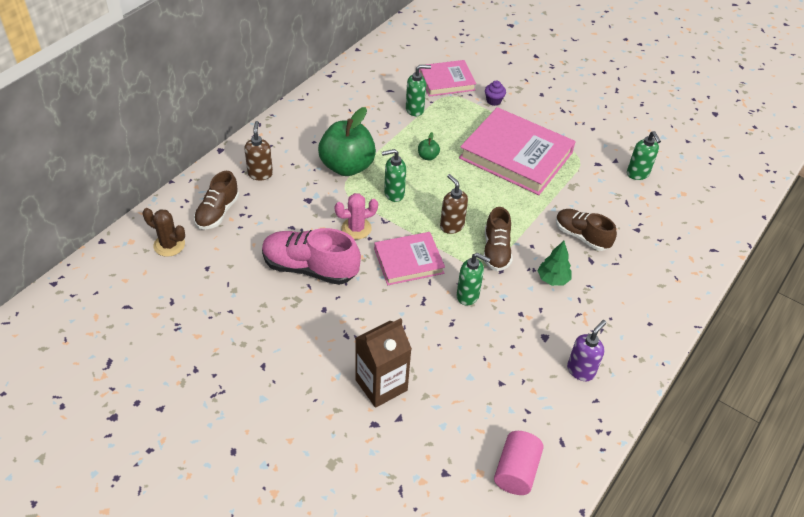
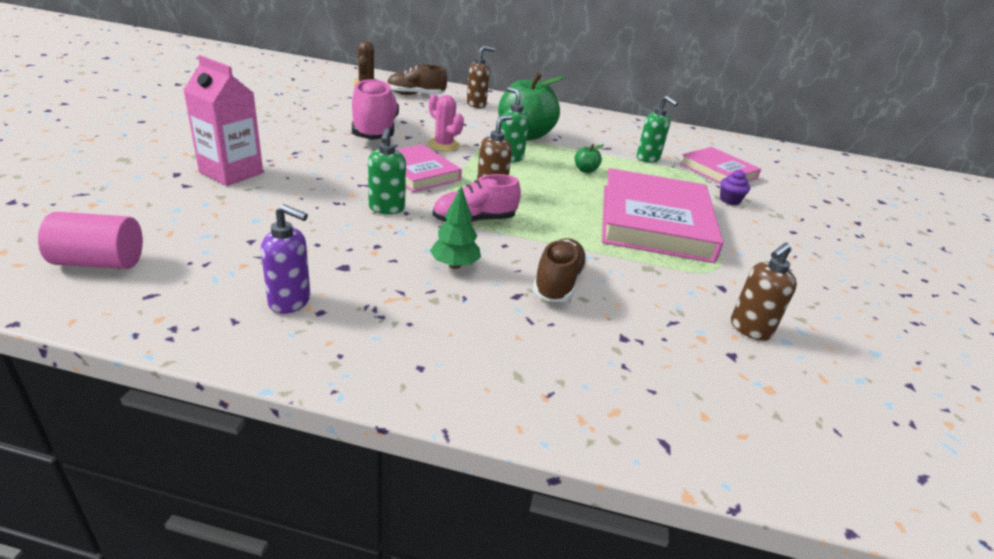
camera: 65 degrees right, 15 degrees down
(381, 385) = (231, 173): brown carton -> pink carton
(496, 251) = (474, 220): brown shoe -> pink shoe
(638, 174) = (749, 329): green soap dispenser -> brown soap dispenser

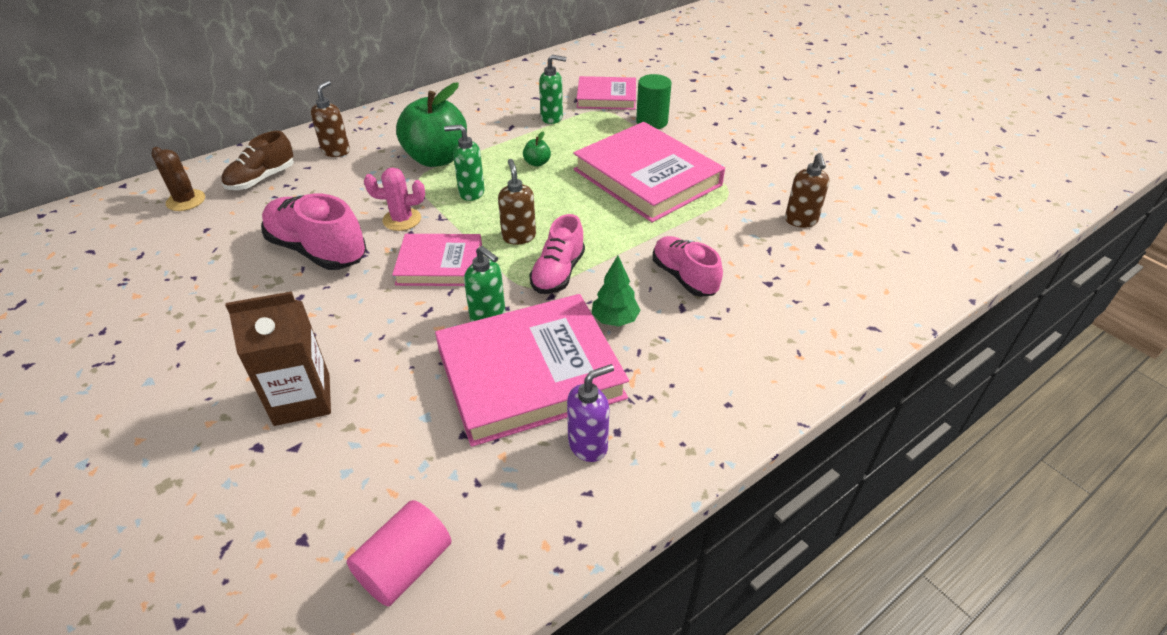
camera: 45 degrees left, 10 degrees up
(231, 173) = (302, 399): pink carton -> brown carton
(345, 247) = (530, 373): none -> pink book
(557, 283) = (684, 277): brown shoe -> pink shoe
(729, 200) = (652, 122): purple cupcake -> green cylinder

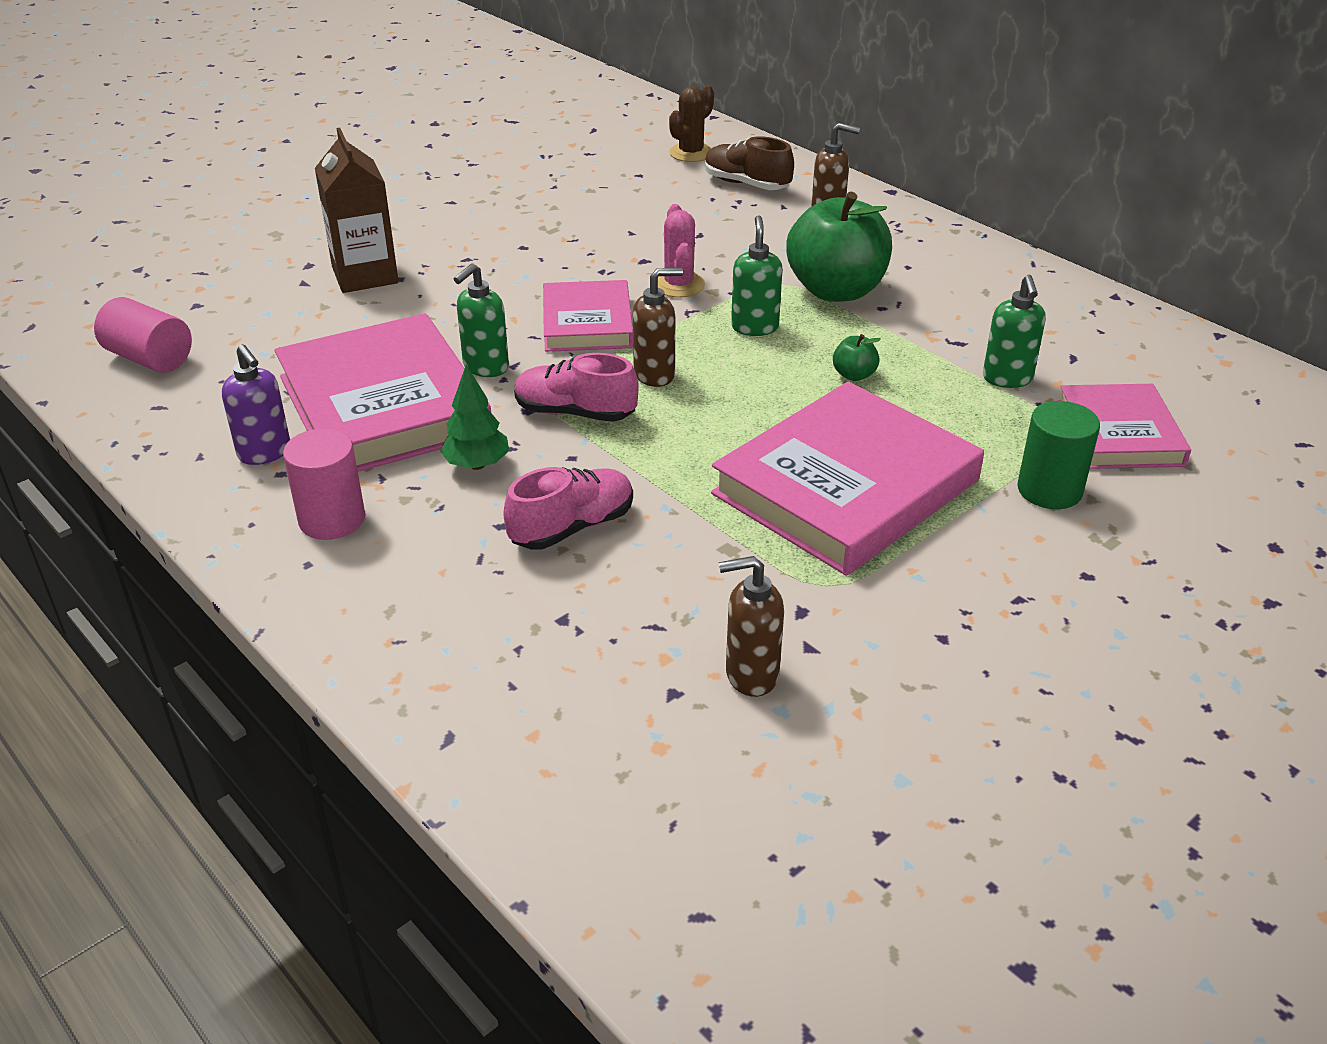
camera: 85 degrees right, 5 degrees down
(318, 250) = (607, 242): pink shoe -> none
(677, 394) = (332, 519): none -> pink cylinder

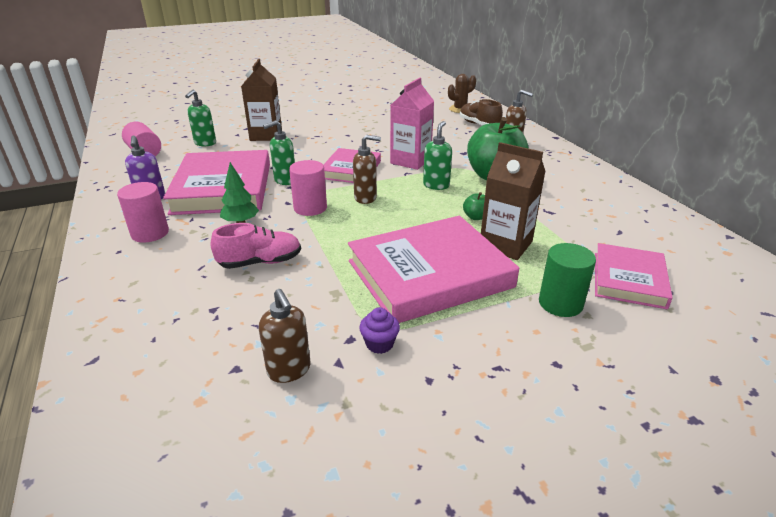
camera: 20 degrees right, 5 degrees down
(575, 413) = (310, 208): pink shoe -> pink cylinder
(679, 285) = (410, 161): pink cactus -> pink carton
(751, 675) = (289, 370): brown soap dispenser -> brown soap dispenser turned 135 degrees counterclockwise
(846, 607) = (379, 344): none -> purple cupcake
(926, 414) = (505, 245): none -> brown carton
(1007, 379) = (569, 235): green soap dispenser -> green soap dispenser (205, 143)

